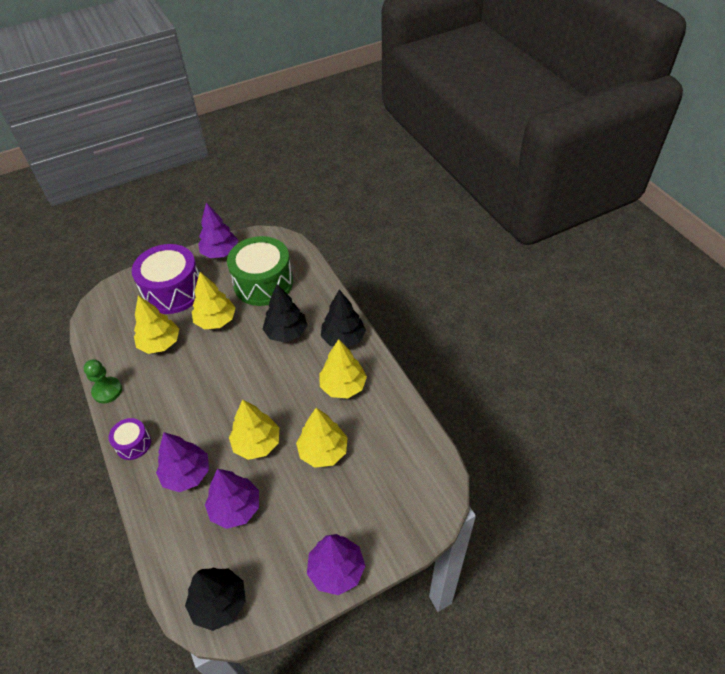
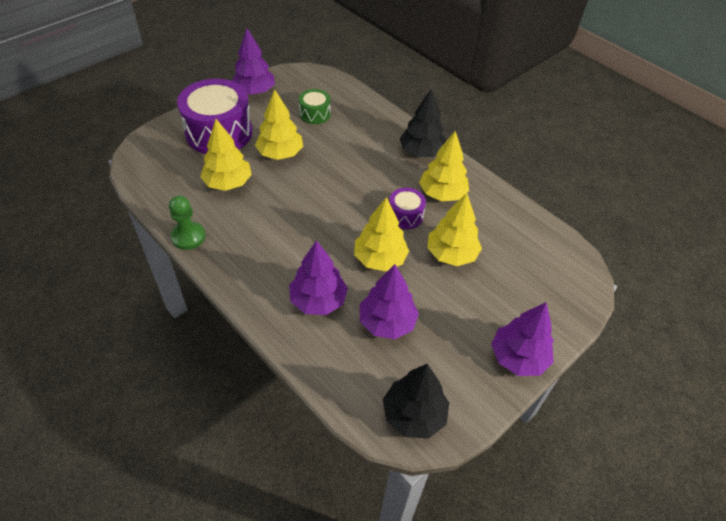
camera: 20 degrees left, 0 degrees up
(133, 444) = (244, 282): purple drum -> purple drum (405, 215)
(263, 283) = (315, 114): green drum -> green drum, size x0.49
(286, 332) = (361, 155): black tree -> none

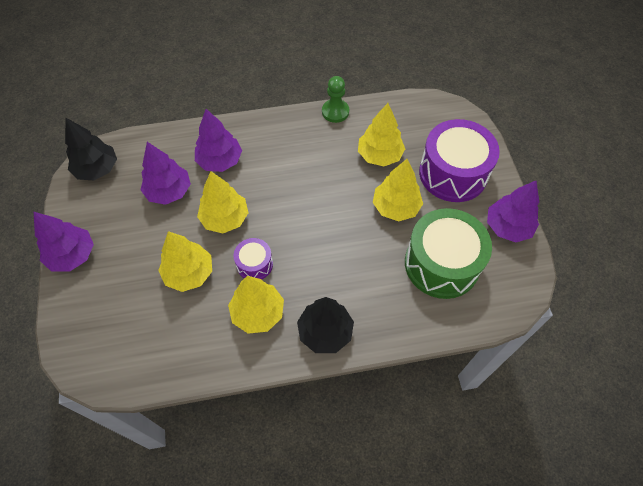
camera: 125 degrees right, 10 degrees up
(315, 114) = (441, 264): green drum -> green drum, size x2.05

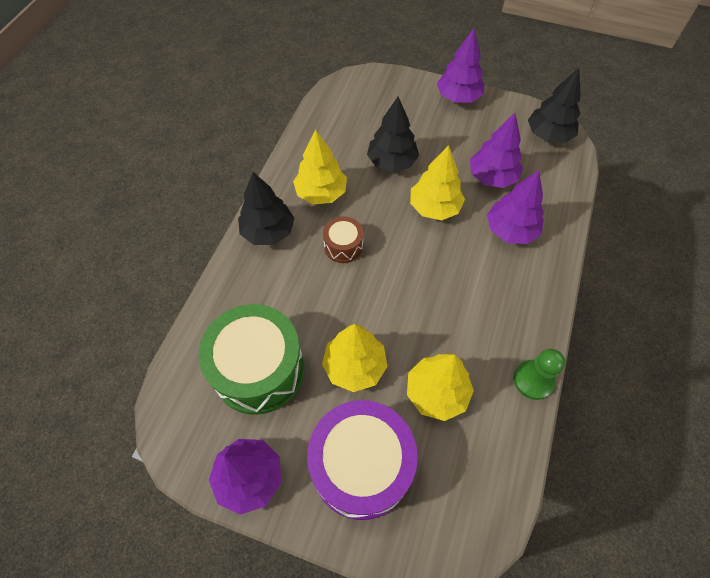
camera: 120 degrees right, 0 degrees up
(189, 273) = (392, 162): yellow tree -> black tree
(254, 264) = (369, 210): purple drum -> none
(303, 265) = (343, 246): none -> brown drum

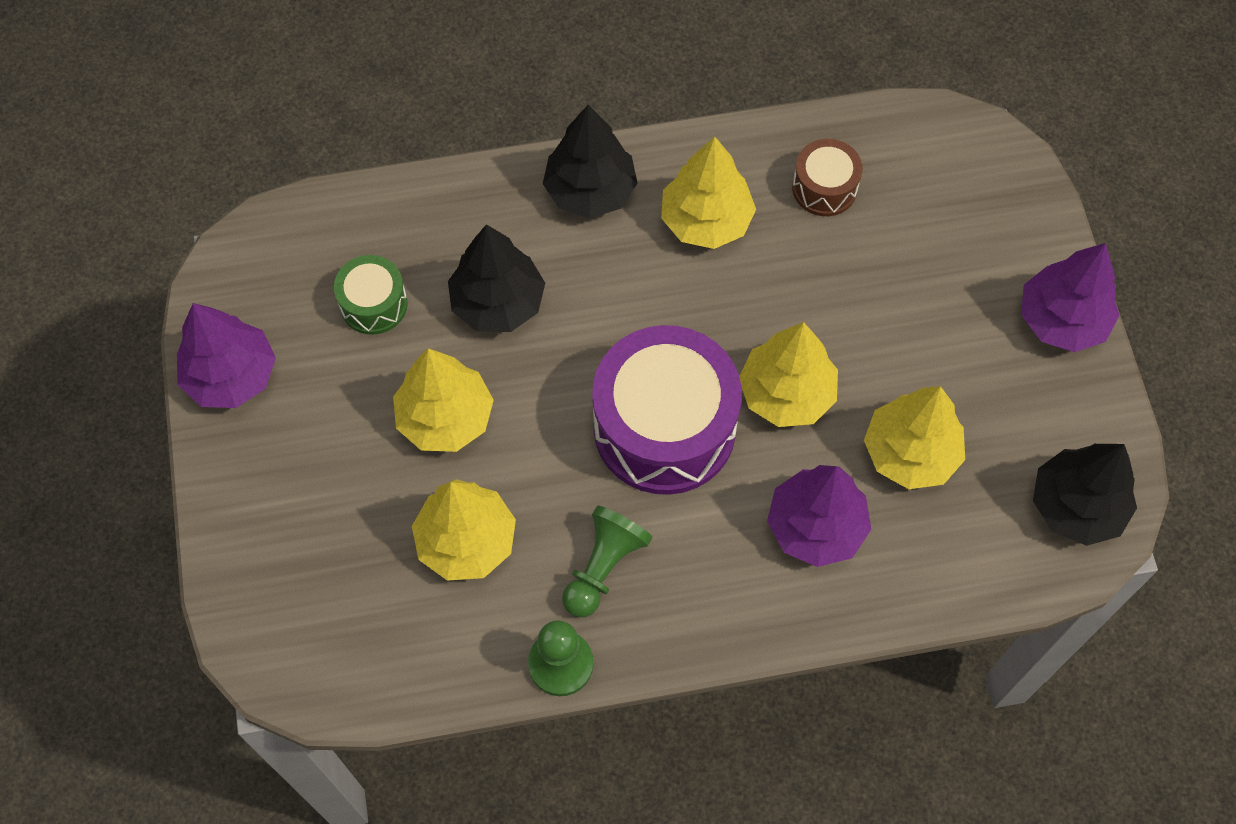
camera: 60 degrees right, 5 degrees up
(259, 369) = (374, 304): green drum -> green drum, size x0.49
(343, 246) = (629, 302): brown drum -> brown drum (824, 188)
(361, 466) = (314, 496): purple drum -> purple drum (664, 427)
(392, 162) = (837, 287): black tree -> black tree (497, 303)
(486, 332) = (603, 567): none -> green pawn
(492, 177) = (910, 453): purple tree -> yellow tree

